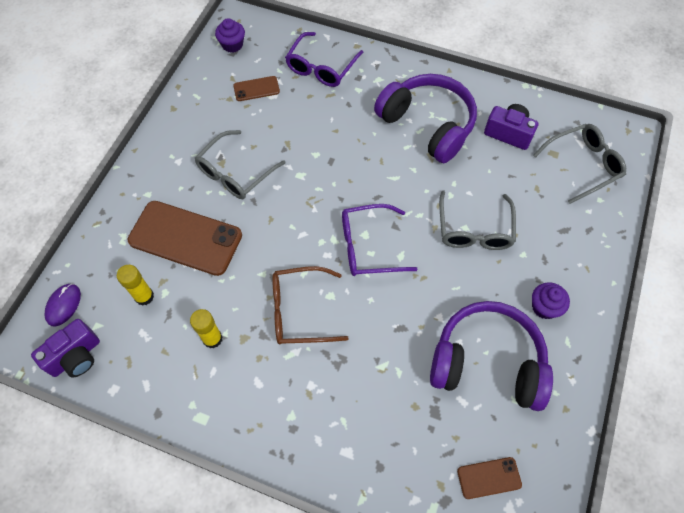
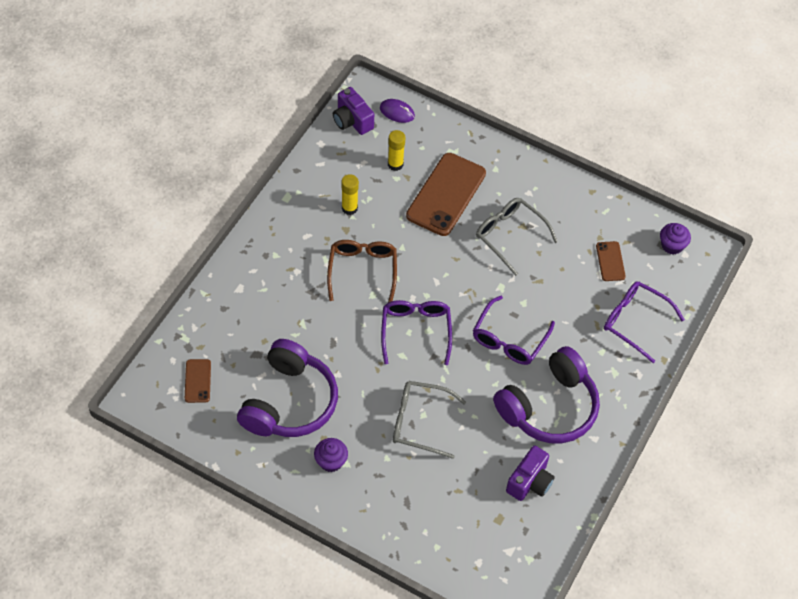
camera: 95 degrees right, 5 degrees down
(360, 162) = (509, 339): none -> purple glasses
(583, 165) = (480, 543): grey glasses -> none

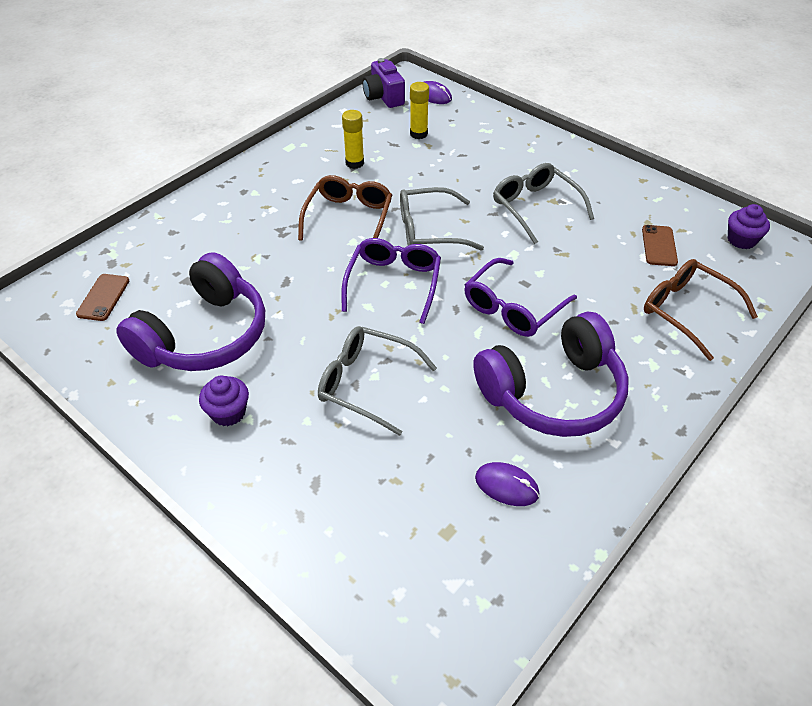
camera: 15 degrees right, 10 degrees down
(430, 274) = (429, 230): none -> grey glasses
(446, 194) = (468, 164): brown phone -> none
(530, 482) = (506, 486): purple camera -> purple mouse
(635, 322) = (687, 311): purple glasses -> brown glasses

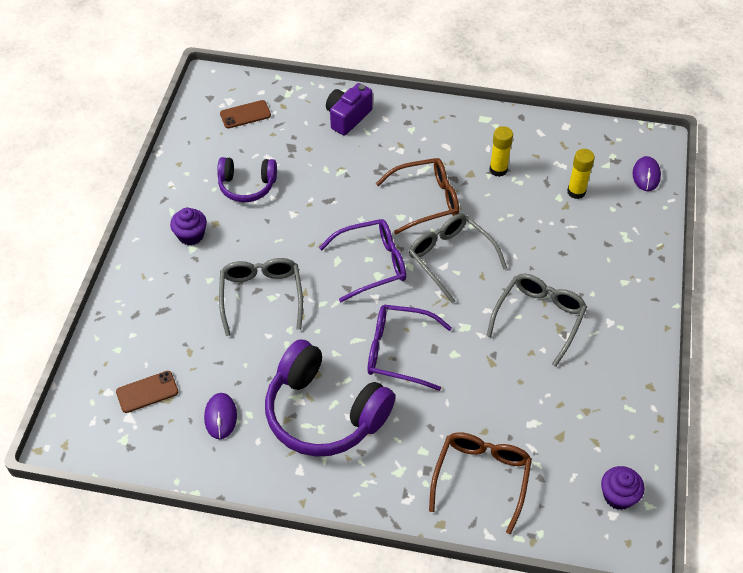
camera: 60 degrees right, 5 degrees up
(204, 335) = (247, 186): purple headphones -> purple headphones, size x0.58
(384, 97) = (610, 142): purple camera -> purple camera (348, 117)
(659, 246) = (557, 430): brown phone -> brown phone (147, 392)

